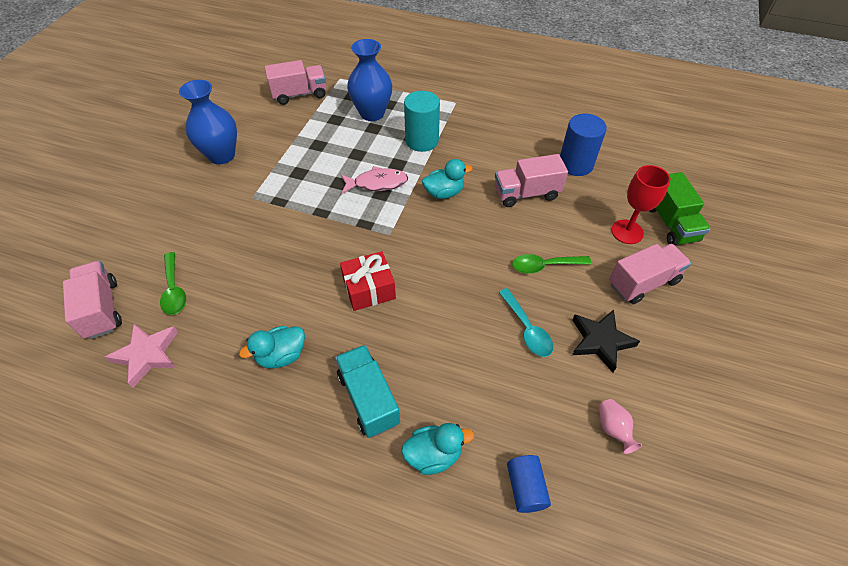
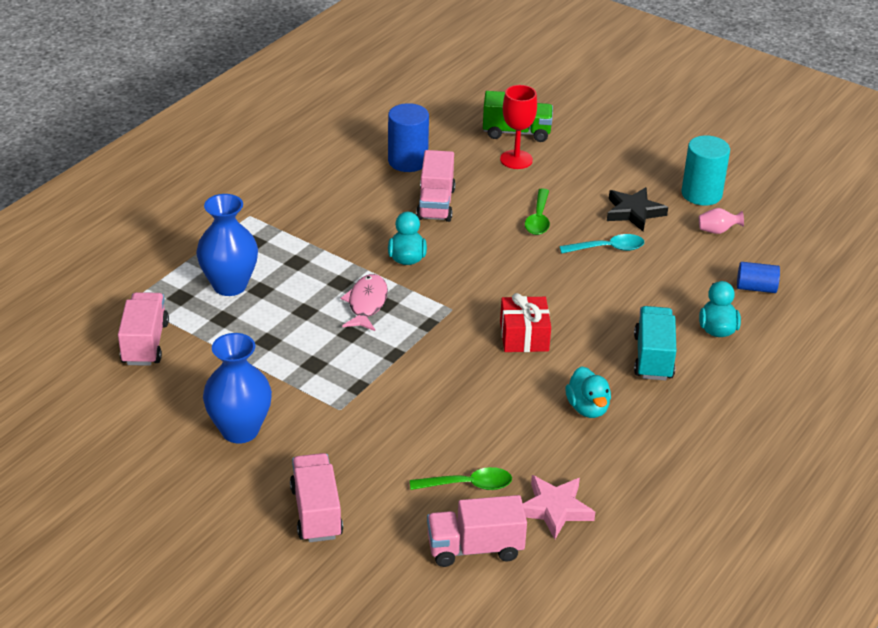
camera: 75 degrees left, 15 degrees down
(368, 399) = (653, 357): turquoise truck -> turquoise truck turned 105 degrees clockwise
(422, 141) = (308, 256): turquoise cylinder -> turquoise cylinder (701, 194)
(643, 283) = (580, 170): pink truck -> pink truck (316, 512)

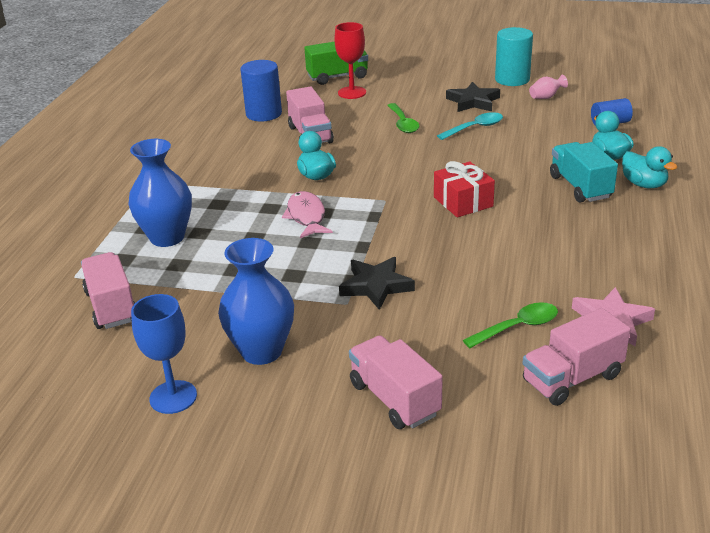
camera: 20 degrees left, 5 degrees down
(147, 447) = (173, 397): none -> blue goblet
(376, 400) = (376, 286): none -> black star
(587, 408) = (563, 237): turquoise duck -> turquoise duck (644, 184)

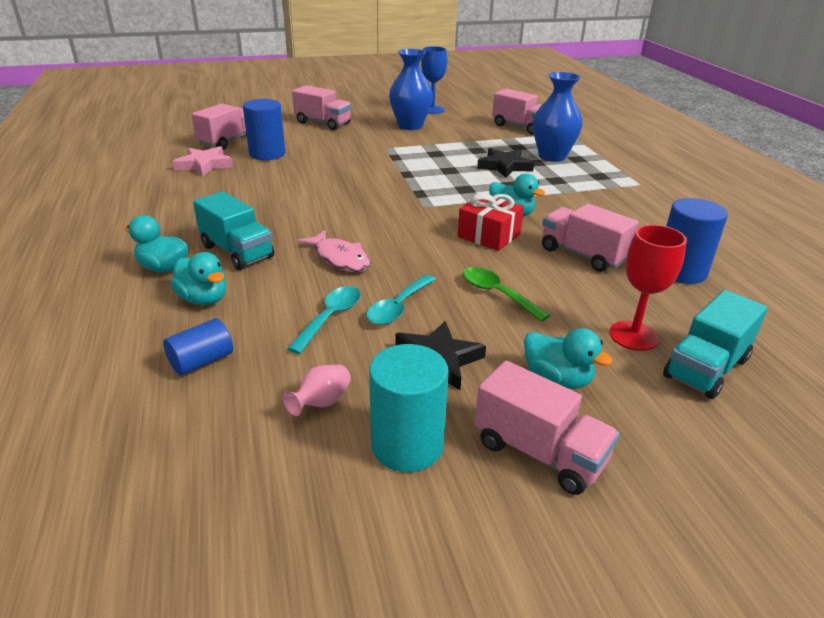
camera: 150 degrees right, 0 degrees up
(306, 216) = (473, 184): pink fish -> pink fish (340, 258)
(337, 77) = (706, 368): green truck -> turquoise truck
(376, 286) = (374, 157): black star -> black star (504, 166)
(418, 85) = (557, 379): none -> turquoise duck
(455, 69) = (539, 452): none -> pink truck
(463, 202) = (351, 217): red gift -> red gift (489, 235)
(518, 327) = (267, 154): green spoon -> blue cylinder
(523, 130) = (330, 317): none -> turquoise spoon

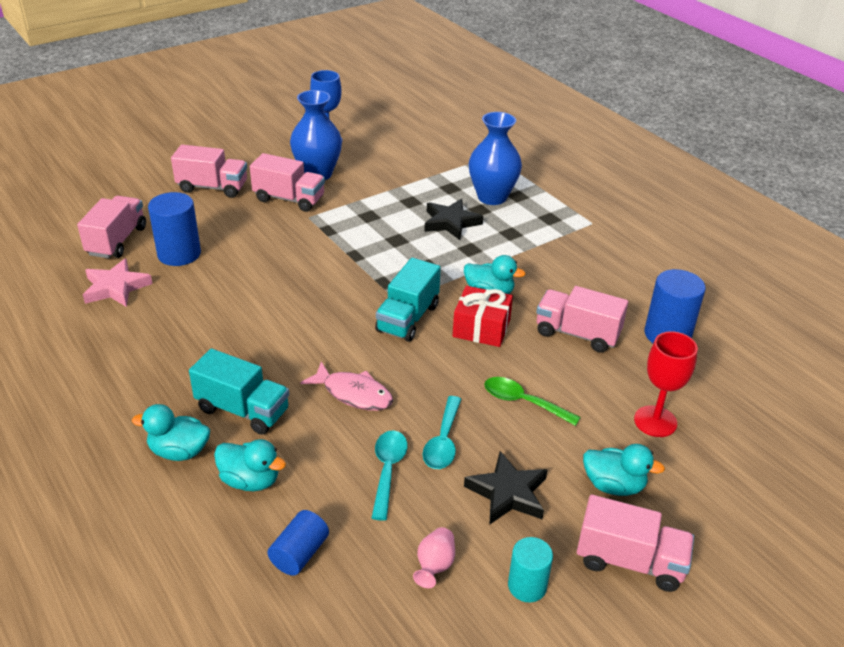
camera: 20 degrees left, 5 degrees up
(407, 445) = (527, 586): turquoise cylinder -> turquoise cylinder, size x0.63
(520, 127) = (438, 154): pink truck -> pink truck (289, 199)
(706, 368) = (721, 441): turquoise truck -> turquoise truck (408, 318)

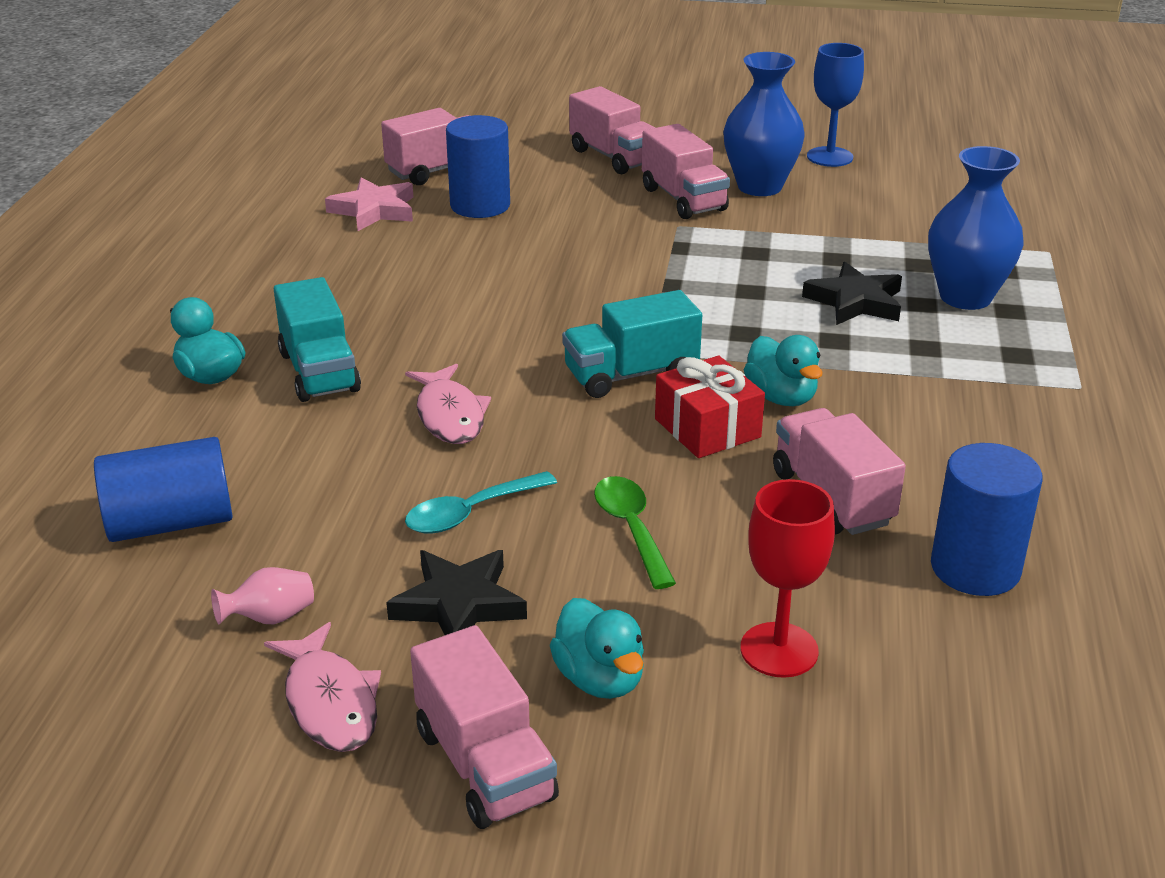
camera: 45 degrees right, 5 degrees down
(250, 480) = (229, 435): turquoise duck -> none
(299, 554) = (171, 522): blue cylinder -> blue cylinder, size x1.60
(387, 470) = (368, 504): turquoise spoon -> none
(527, 586) = (330, 702): turquoise cylinder -> pink fish

